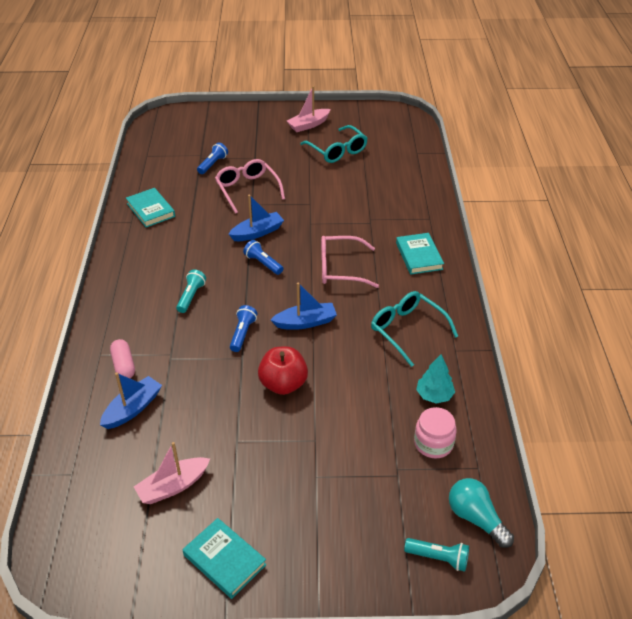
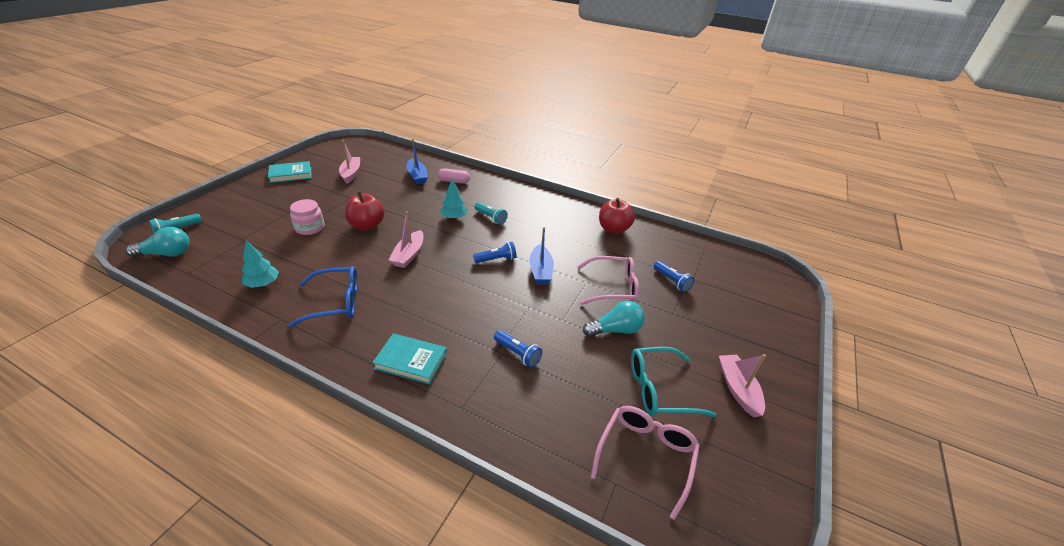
camera: 115 degrees right, 5 degrees down
(151, 210) = (613, 229): turquoise book -> red apple
(212, 324) = (454, 217): none -> turquoise tree
(243, 333) = (430, 226): blue flashlight -> blue flashlight (517, 354)
(298, 178) = (615, 330): none -> turquoise light bulb
(305, 322) = (409, 255): blue boat -> pink boat
(340, 269) = (448, 298): pink glasses -> pink glasses (645, 456)
(407, 330) = (335, 302): turquoise glasses -> blue glasses
(433, 443) = (233, 263): pink jar -> pink jar (310, 228)

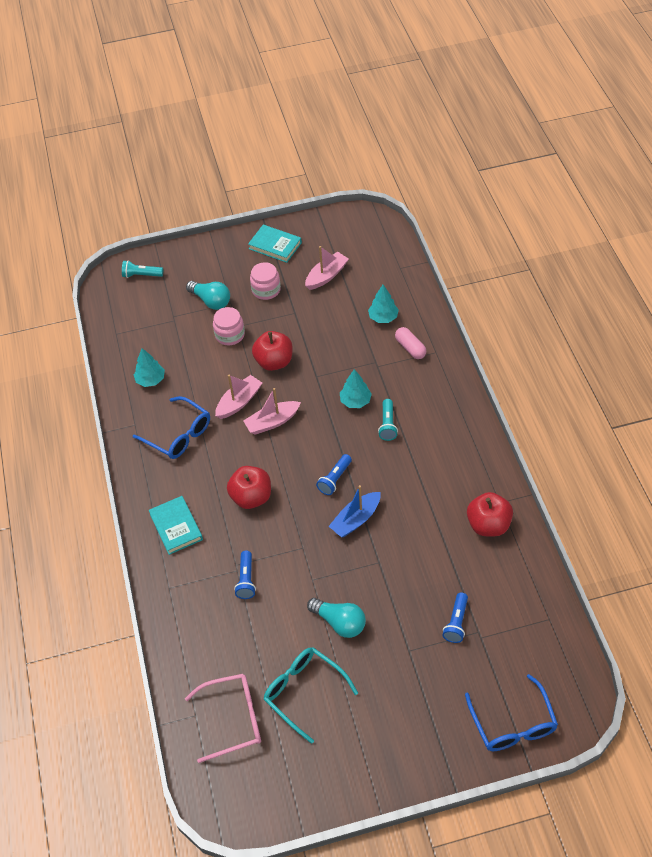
camera: 55 degrees right, 15 degrees up
(166, 254) = (117, 302): turquoise light bulb -> turquoise light bulb (211, 301)
(311, 195) = (266, 290): none -> pink jar
(417, 176) = (383, 317): blue boat -> turquoise tree
(451, 303) = (251, 497): none -> red apple
(496, 259) = (334, 479): blue flashlight -> blue flashlight turned 90 degrees clockwise
(613, 287) = (393, 585): pink glasses -> none
(738, 389) = (360, 745): pink boat -> pink boat (239, 402)
(773, 306) = (512, 723): none -> blue glasses

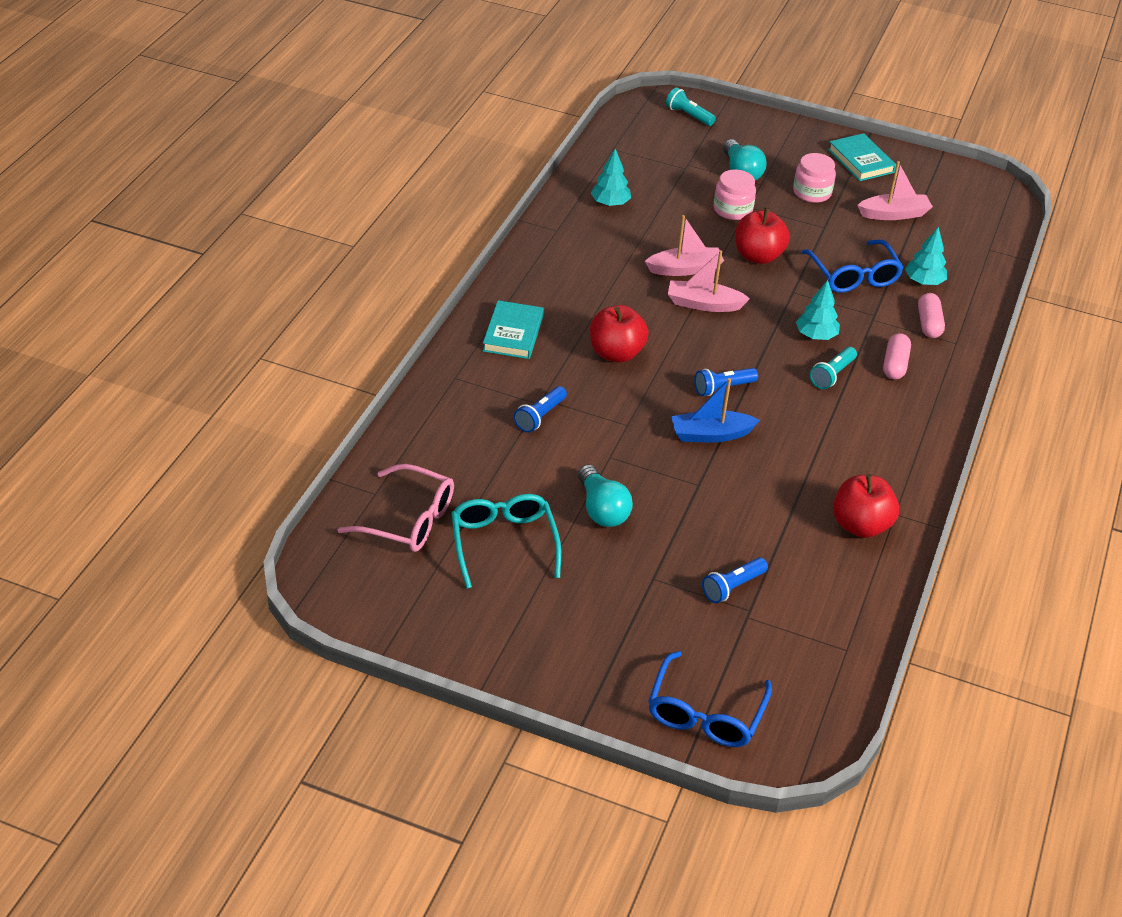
camera: 30 degrees right, 10 degrees down
(178, 435) = (593, 262): blue glasses -> blue glasses (853, 276)
(415, 392) = (895, 365): none -> pink capsule

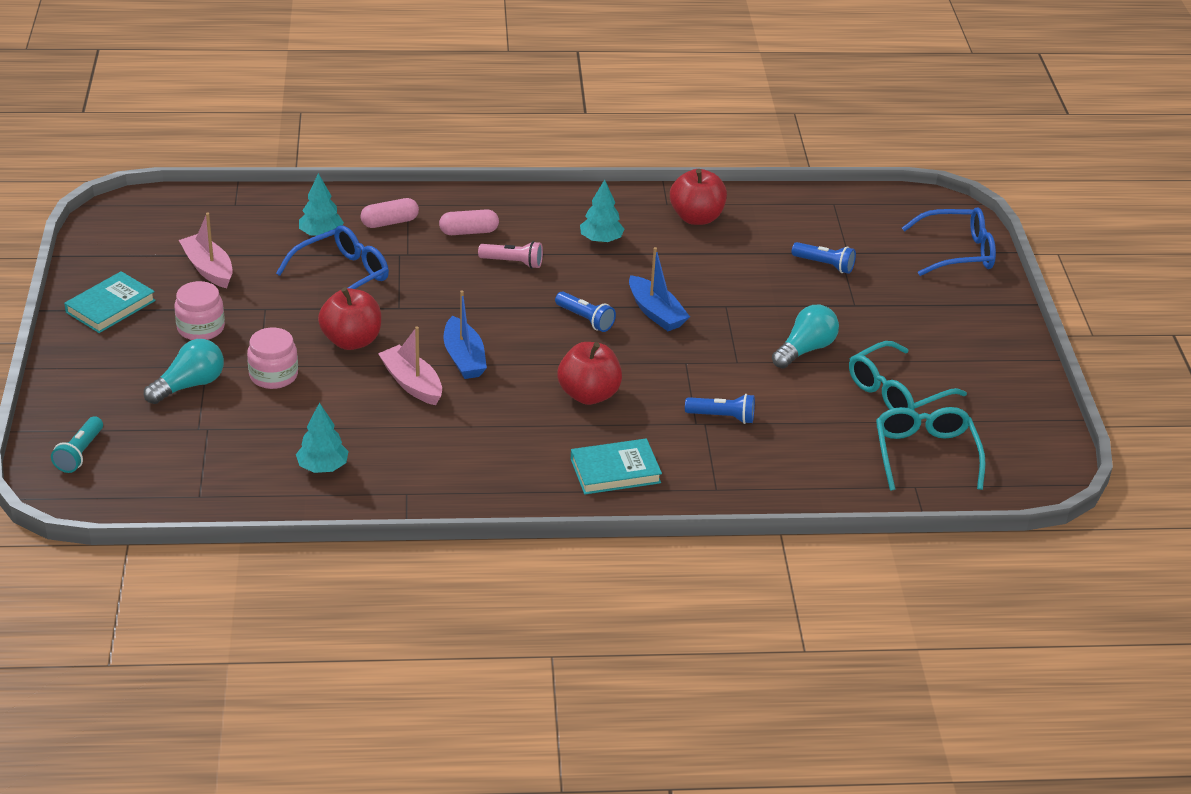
camera: 115 degrees left, 5 degrees down
(408, 520) = (925, 454): pink glasses -> turquoise glasses
(704, 304) = (464, 358): pink boat -> blue boat
(816, 335) = (460, 281): turquoise tree -> turquoise tree (601, 240)
(832, 375) = (513, 263): turquoise flashlight -> pink flashlight

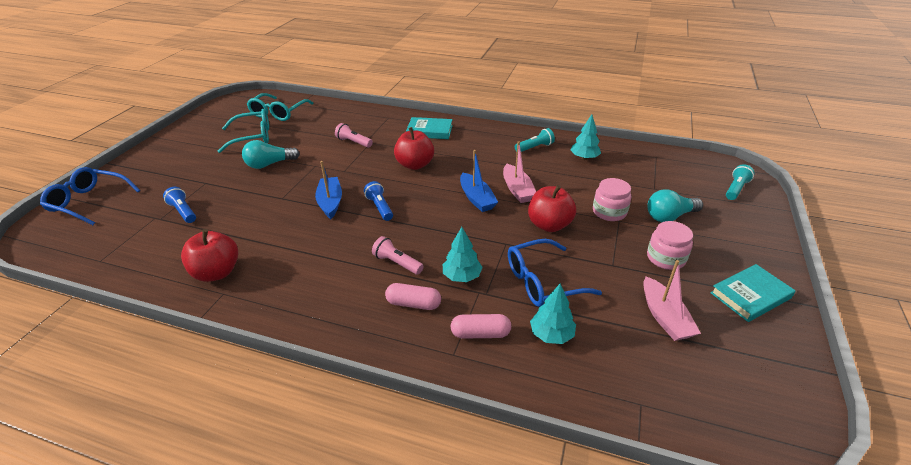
camera: 155 degrees left, 0 degrees up
(412, 472) = (535, 147): none -> turquoise flashlight
(464, 358) = (476, 198): blue boat -> blue boat turned 150 degrees clockwise
(601, 240) = (312, 268): turquoise tree -> turquoise tree (462, 276)
(722, 417) = (353, 142): blue flashlight -> pink flashlight

